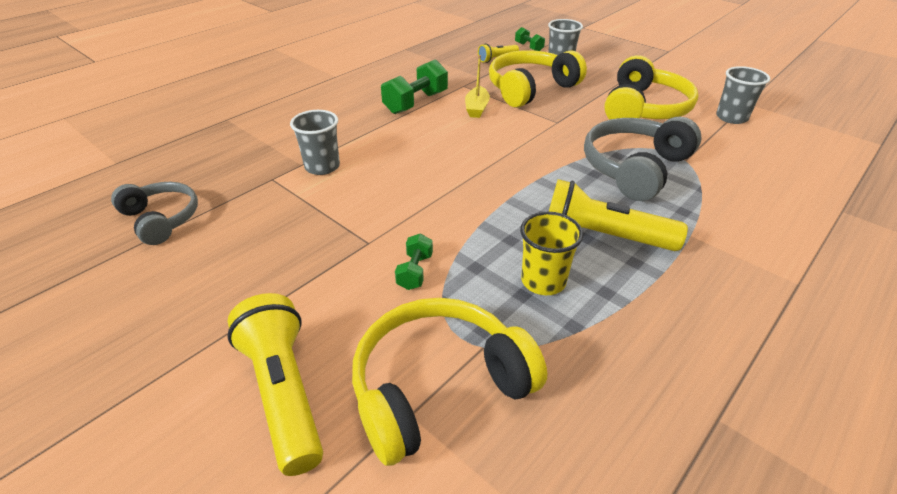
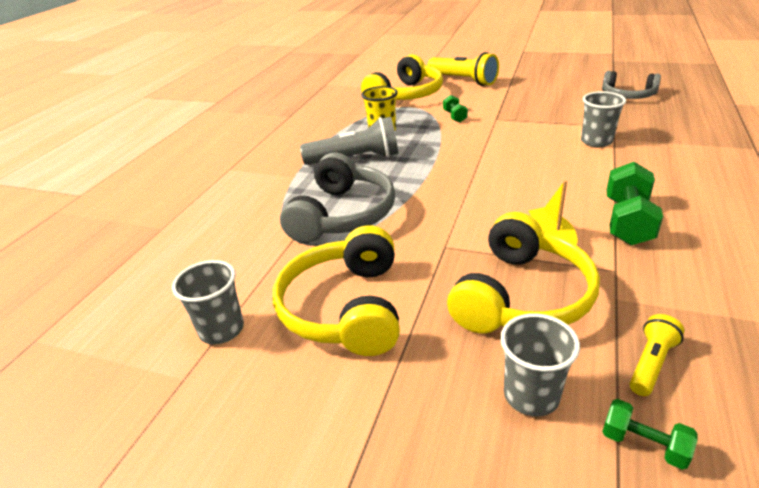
camera: 160 degrees right, 5 degrees down
(602, 236) = (355, 159): yellow flashlight -> grey flashlight

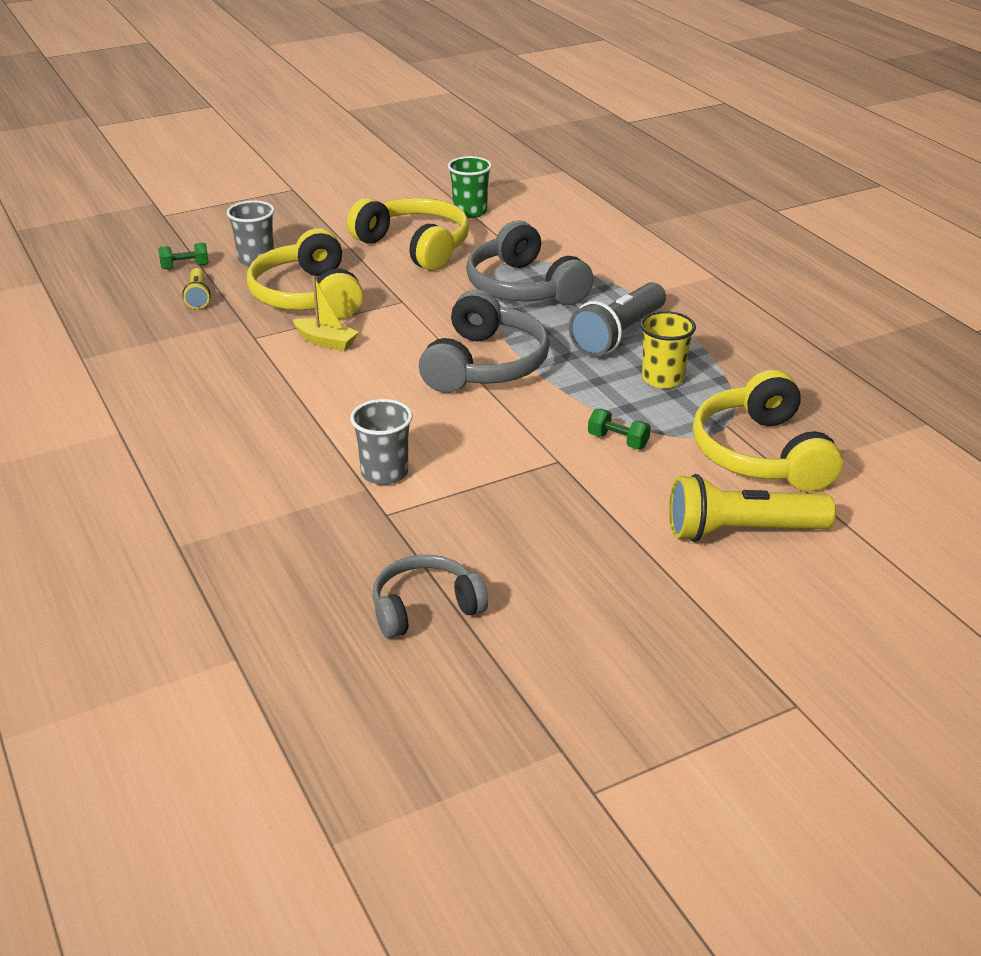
camera: 130 degrees right, 0 degrees up
(221, 329) = (470, 212): grey cup -> green cup
(460, 173) = (485, 365): none -> grey headphones
(627, 221) = (272, 380): green dumbbell -> none

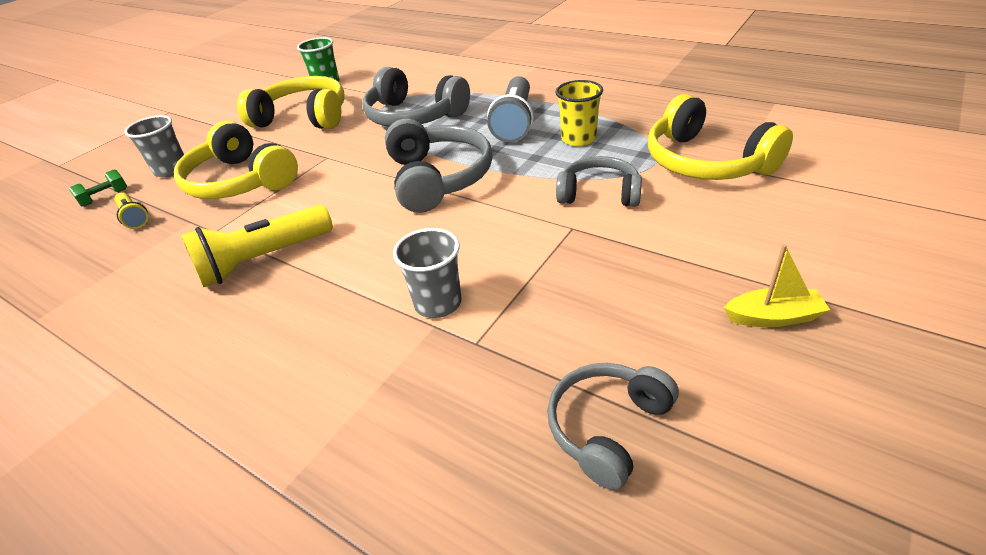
camera: 25 degrees left, 5 degrees up
(326, 342) = (285, 210): yellow boat -> yellow boat (773, 317)
(618, 441) = (599, 193): green dumbbell -> grey headphones
(741, 531) = (767, 223): yellow flashlight -> yellow flashlight (263, 259)

